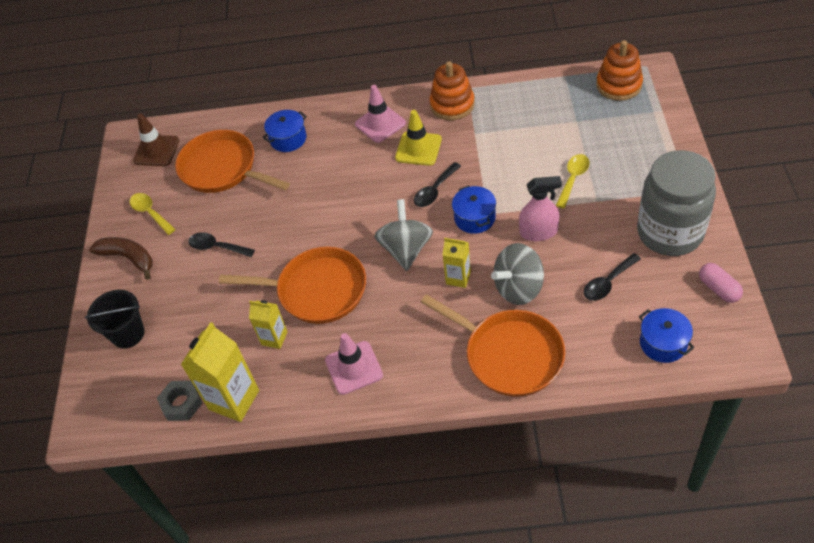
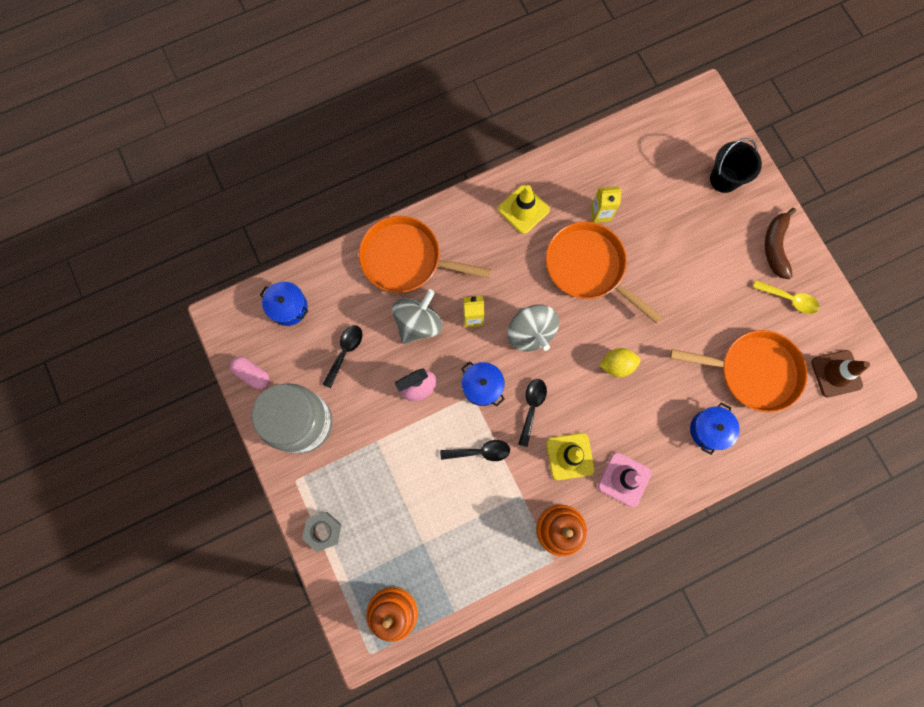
camera: 150 degrees right, 25 degrees up
(128, 258) = (775, 246): brown banana -> brown banana turned 90 degrees clockwise
(181, 403) = (642, 139): grey nut -> grey nut (323, 531)
(217, 247) = (702, 282): black spoon -> black spoon (480, 452)
(234, 400) = (603, 155): yellow carton -> none
(317, 290) = (588, 267): orange pan -> orange pan turned 60 degrees clockwise
(338, 203) = (617, 365): none -> yellow lemon
(354, 368) = (523, 209): pink traffic cone -> yellow traffic cone
(573, 179) = (405, 461): yellow spoon -> none

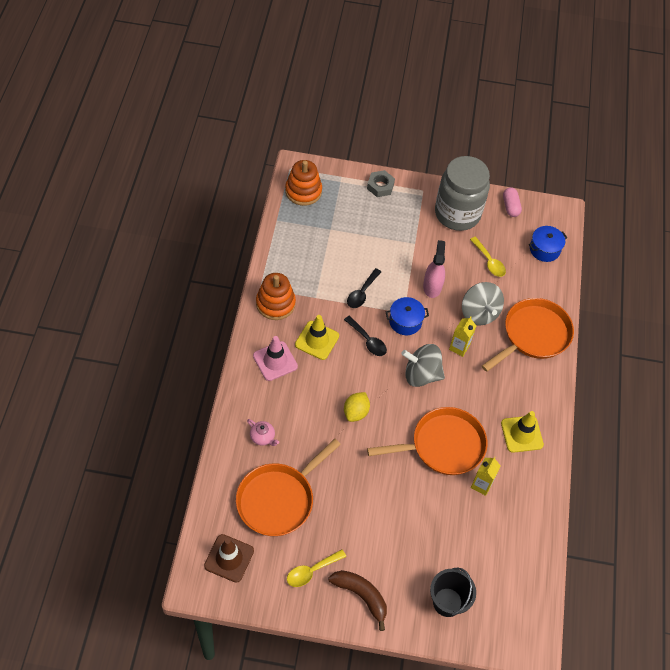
camera: 120 degrees right, 20 degrees down
(252, 374) = (510, 206): pink capsule -> pink capsule turned 75 degrees counterclockwise
(345, 352) = (489, 261): black spoon -> yellow spoon
(709, 430) = (263, 437): blue pot -> pink teapot

